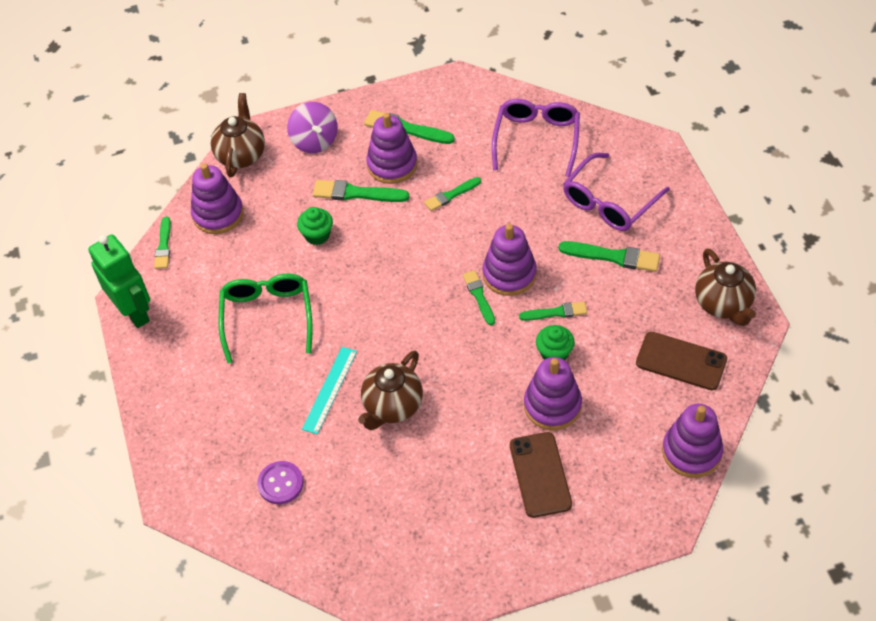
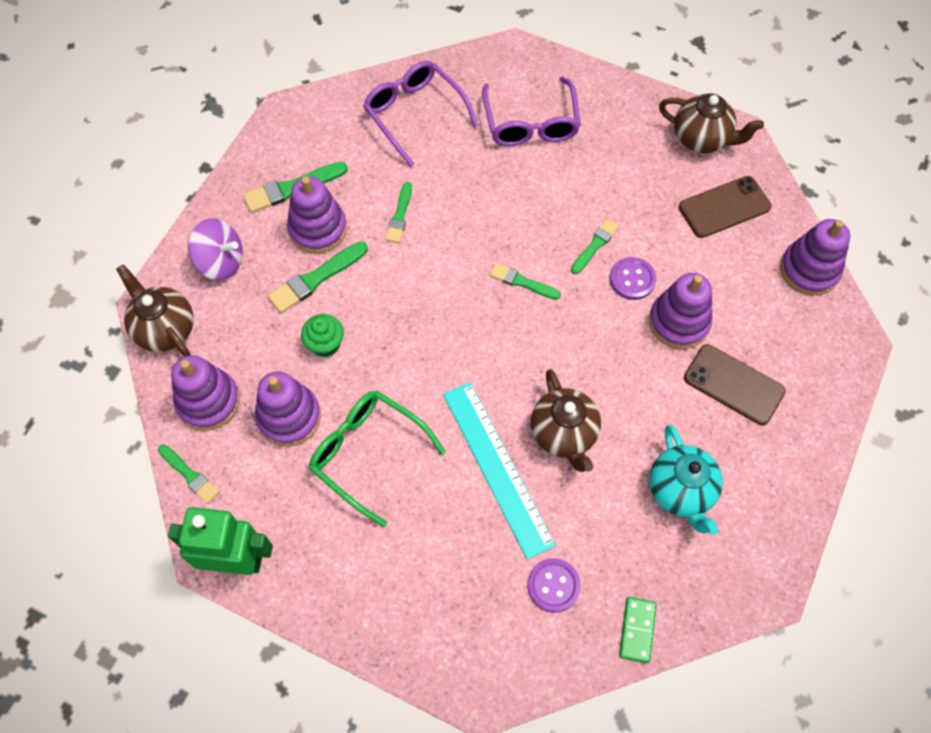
camera: 50 degrees left, 10 degrees up
(297, 554) = (637, 630): none -> green domino
(330, 390) = (497, 467): turquoise ruler -> turquoise ruler, size x1.63
(423, 504) = (680, 491): none -> turquoise teapot
(509, 274) = (524, 244): purple stacking toy -> purple stacking toy (289, 417)
(554, 353) = (632, 279): green cupcake -> purple button
(613, 257) = (584, 165): green brush -> none

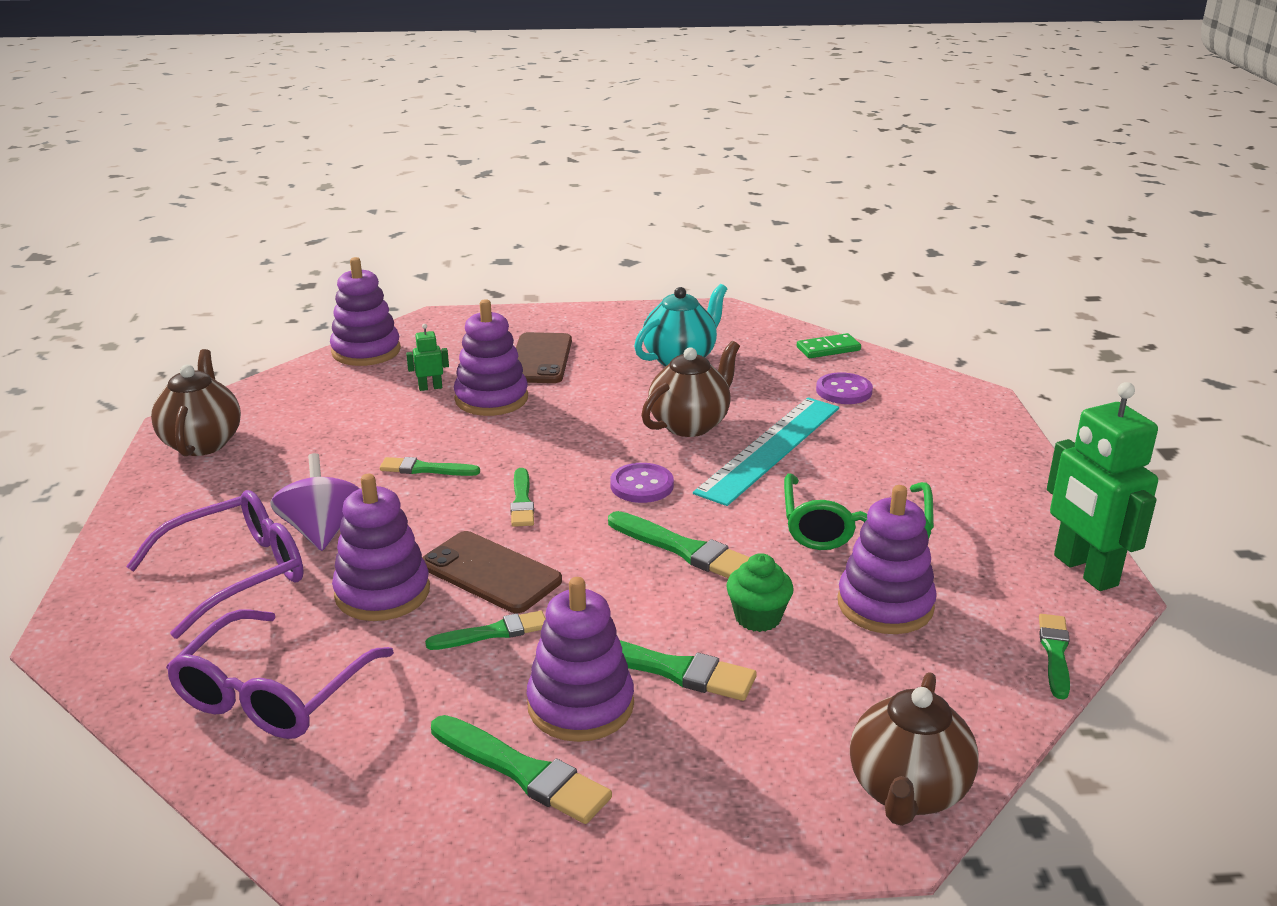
camera: 120 degrees left, 35 degrees down
(208, 401) = (951, 685): purple stacking toy -> purple stacking toy (382, 592)
(221, 262) = (733, 788): purple spinning top -> purple spinning top (322, 531)
(412, 343) = (684, 550): none -> green brush
(632, 279) = (457, 435): purple button -> purple button (642, 485)
(719, 290) = (430, 387): none -> green robot
(724, 207) = (308, 408): brown phone -> brown phone (490, 573)

